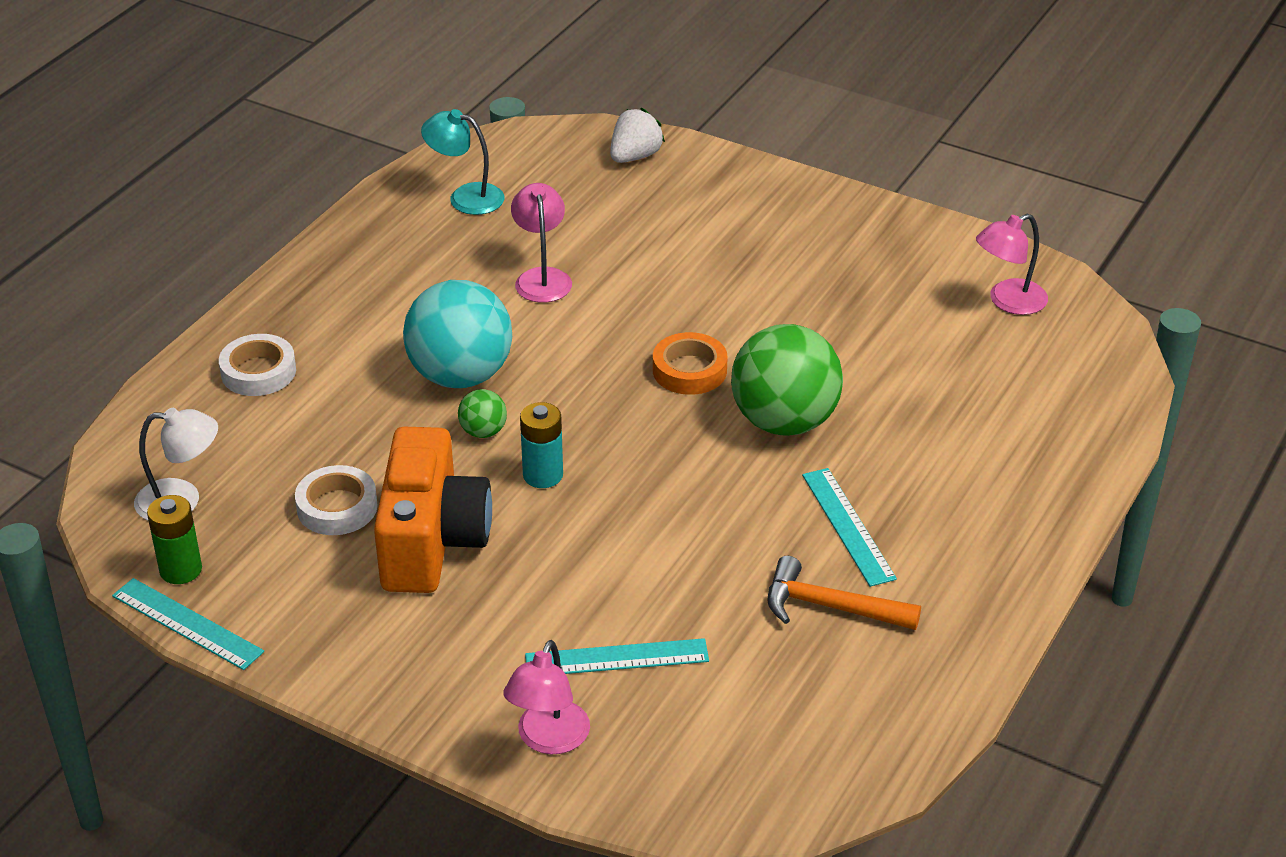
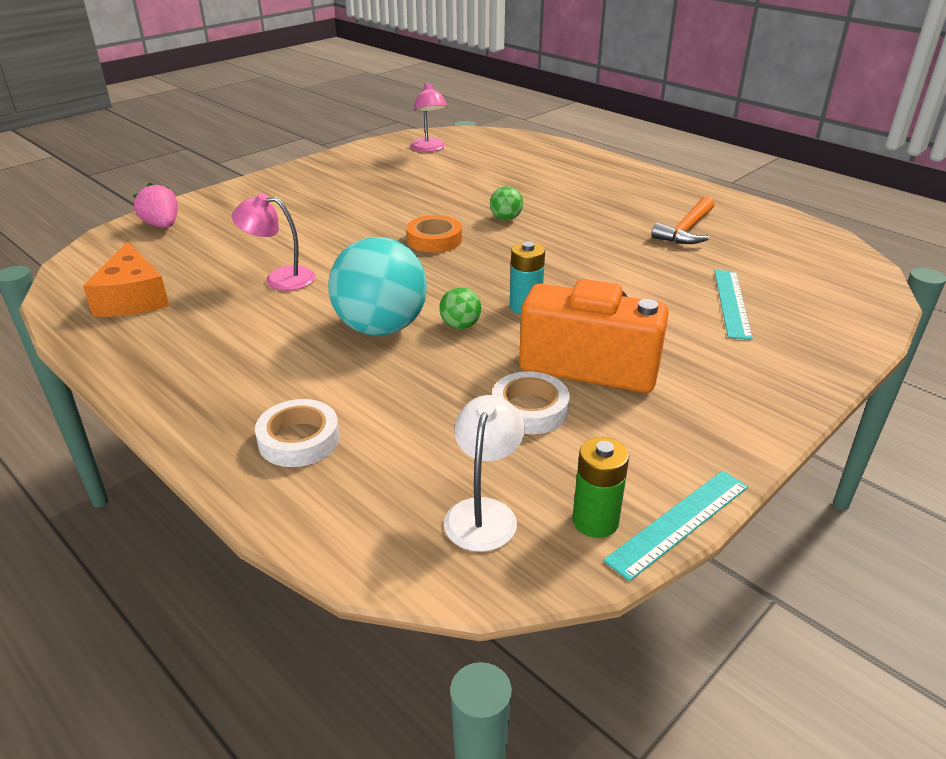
camera: 75 degrees left, 5 degrees down
(465, 197) = (133, 298): turquoise lamp -> orange cheese
(548, 739) = (817, 339): pink lamp -> none
(635, 156) = (162, 225): white strawberry -> pink strawberry
(784, 421) = (506, 218): green ball -> green ball, size x0.44
(848, 526) = (613, 215): turquoise ruler -> none

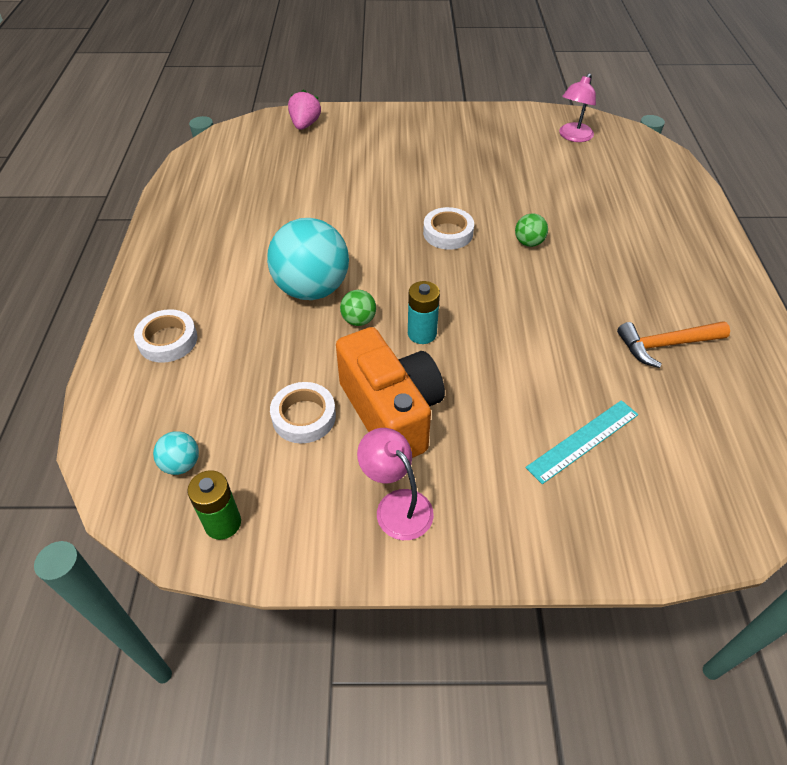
camera: 45 degrees right, 15 degrees up
(133, 298) = (221, 178): orange cheese -> none
(280, 278) = (311, 210): pink lamp -> pink lamp (396, 505)
(434, 240) = (448, 233): orange tape -> white tape
(483, 512) = (181, 464): white lamp -> turquoise ball
(679, 522) = (262, 568): turquoise ruler -> none

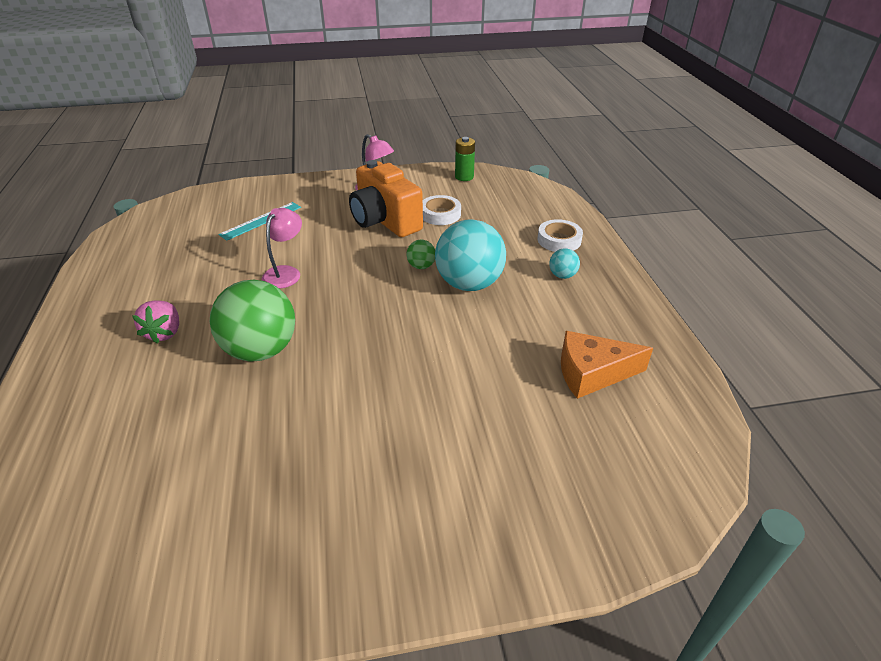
camera: 170 degrees right, 10 degrees down
(181, 464) = (501, 191): turquoise ball -> turquoise ball (562, 275)
(248, 193) = (592, 373): none -> orange cheese
(305, 125) = (597, 520): pink strawberry -> pink strawberry (164, 333)
(422, 333) = (368, 263): turquoise battery -> none
(448, 233) = (349, 351): white tape -> none
(529, 242) = (261, 350): green ball -> green ball, size x2.27
(573, 137) = (127, 559): pink lamp -> pink lamp (286, 272)
(666, 345) = (171, 275): orange hammer -> none

